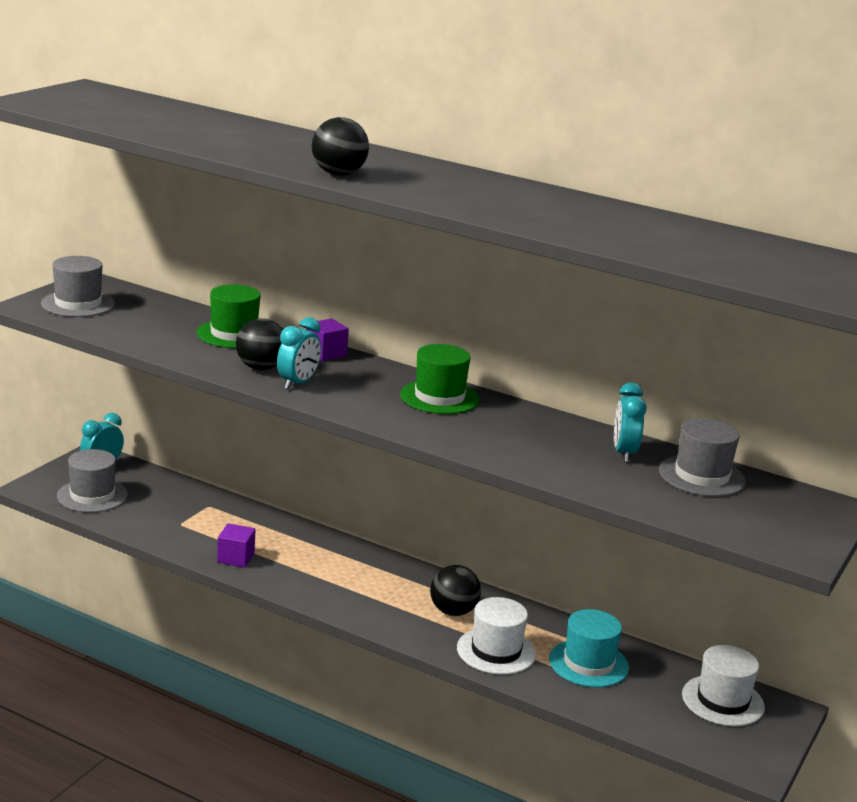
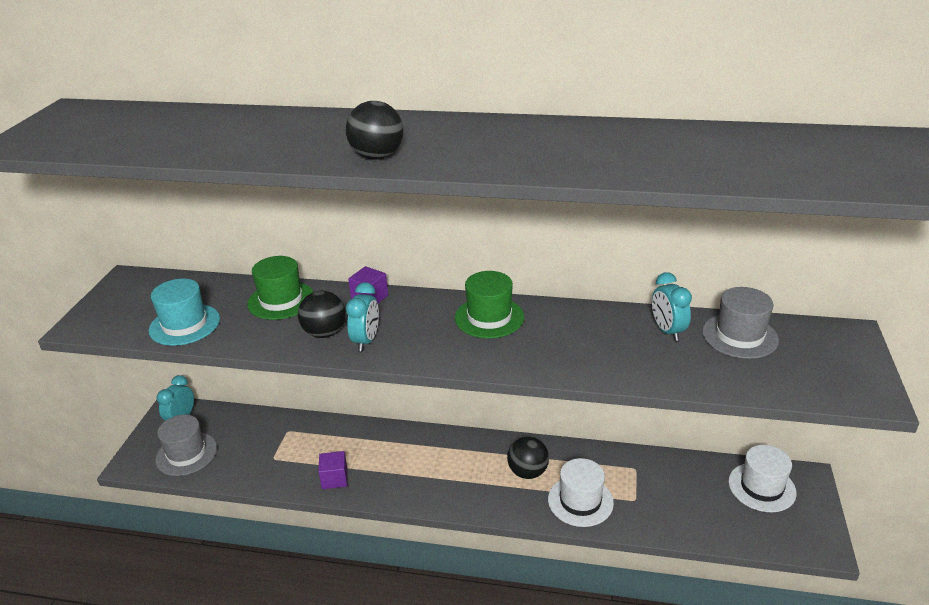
camera: 15 degrees left, 10 degrees up
(78, 304) = (126, 308): grey hat -> none
(588, 663) = (651, 487): turquoise hat -> turquoise hat (184, 325)

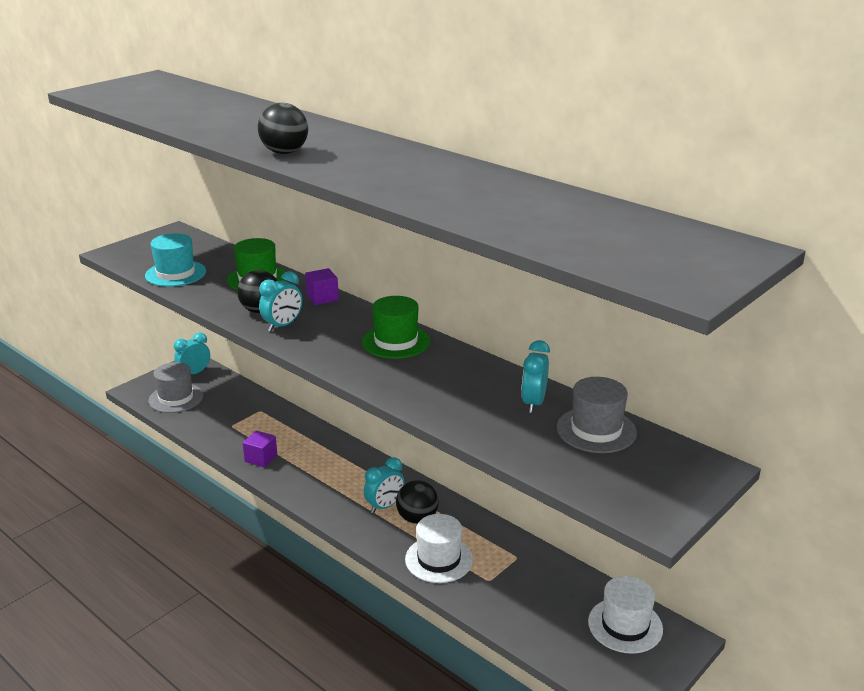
camera: 30 degrees right, 5 degrees down
(490, 473) = (384, 506): none -> turquoise clock

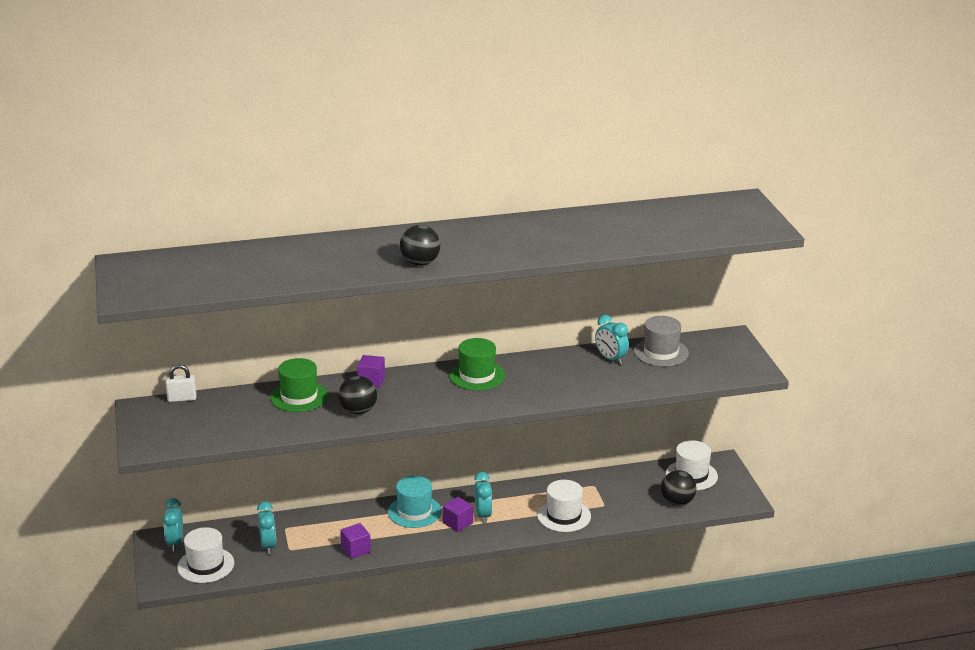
camera: 55 degrees left, 0 degrees up
(175, 273) = (235, 429): turquoise hat -> turquoise hat (414, 512)
(176, 398) = (206, 565): grey hat -> white hat
(203, 240) = (182, 399): none -> white padlock
(282, 326) = (396, 409): turquoise clock -> turquoise clock (268, 546)
(357, 496) = (458, 523): none -> purple cube
(417, 518) = (512, 507): black ball -> black ball (677, 502)

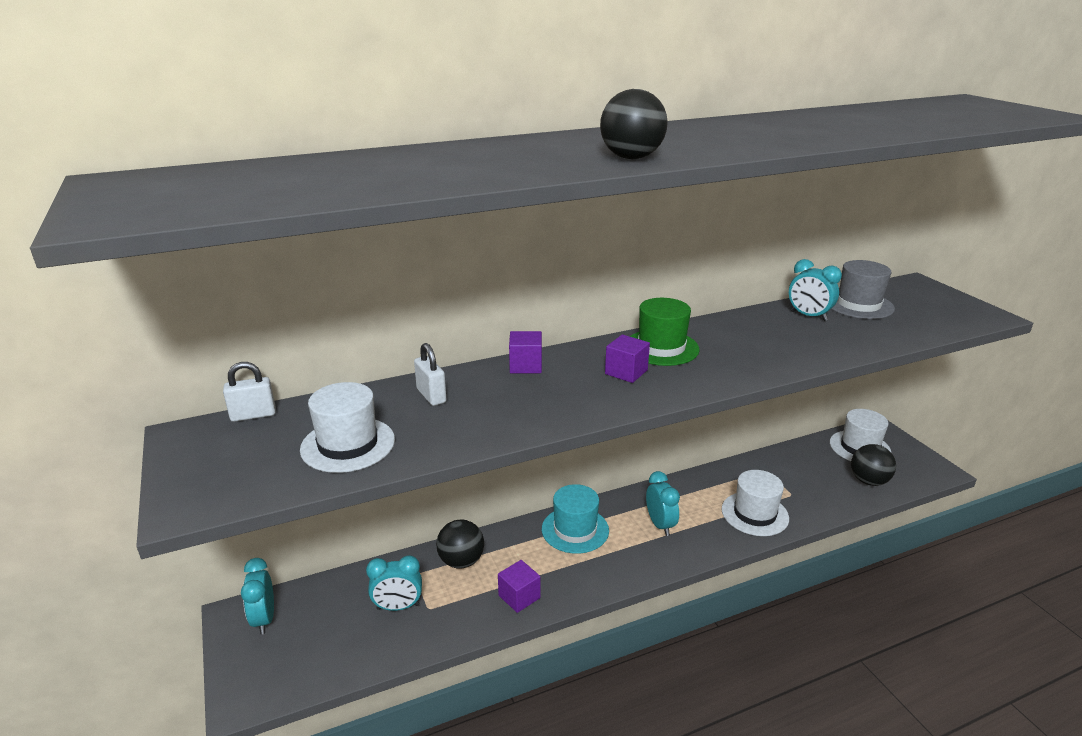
camera: 10 degrees left, 0 degrees up
(206, 565) = (312, 652): white hat -> white hat (348, 444)
(268, 546) = (398, 607): turquoise clock -> turquoise clock turned 105 degrees clockwise
(299, 396) = (431, 396): green hat -> white padlock
(358, 411) = (525, 408): black ball -> black ball (461, 561)
(458, 523) = (634, 539): purple cube -> purple cube (626, 372)

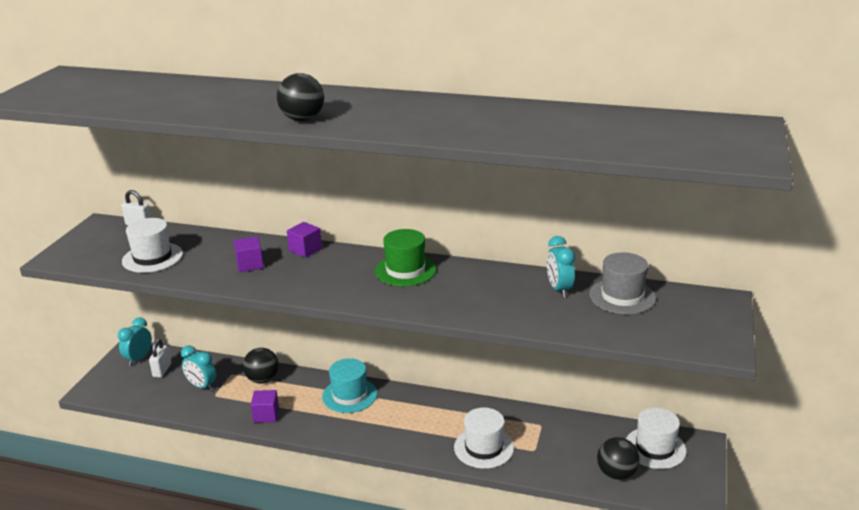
camera: 40 degrees right, 0 degrees up
(431, 396) = (228, 248): white padlock -> white padlock (162, 370)
(626, 372) = (353, 277): purple cube -> purple cube (250, 264)
(660, 525) = (407, 420): turquoise clock -> none

